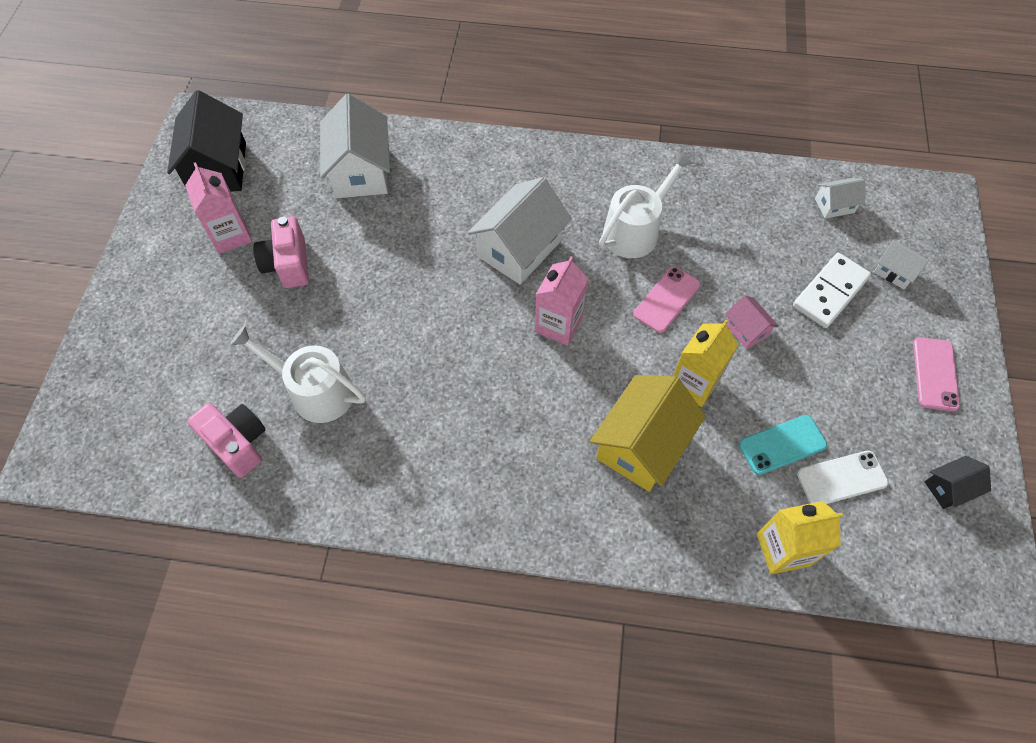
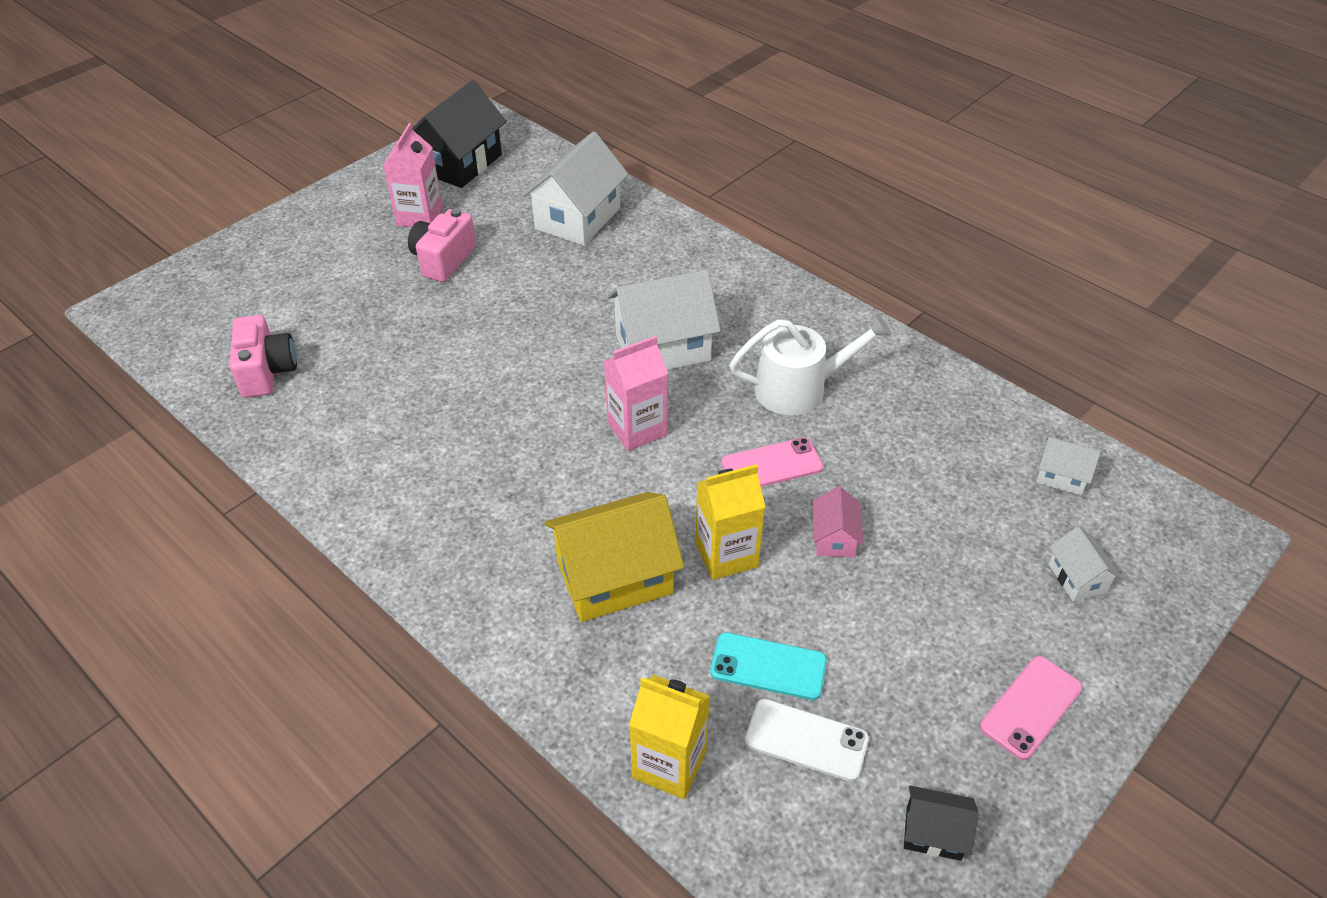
camera: 35 degrees right, 15 degrees down
(315, 391) = (366, 366): white watering can -> none
(830, 292) = (972, 555): white domino -> none

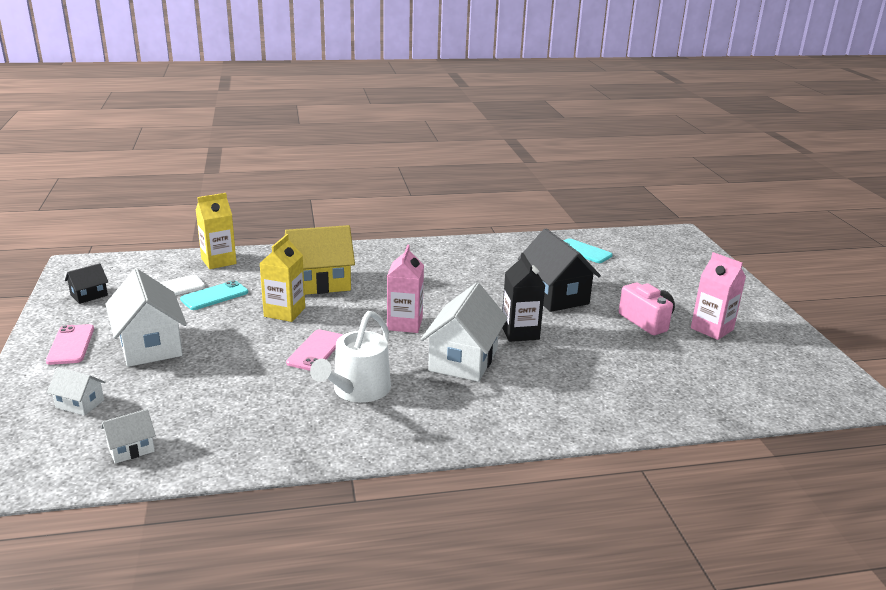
camera: 125 degrees right, 20 degrees down
(267, 371) = (583, 251): pink camera -> turquoise phone
(460, 163) = (784, 366): black house -> black house (555, 295)
(562, 334) = (520, 332): none -> black carton
(577, 218) = (656, 386): white house -> white house (150, 345)
(615, 577) = (320, 283): yellow house -> yellow house turned 60 degrees clockwise
(834, 538) = (241, 344): pink house -> none

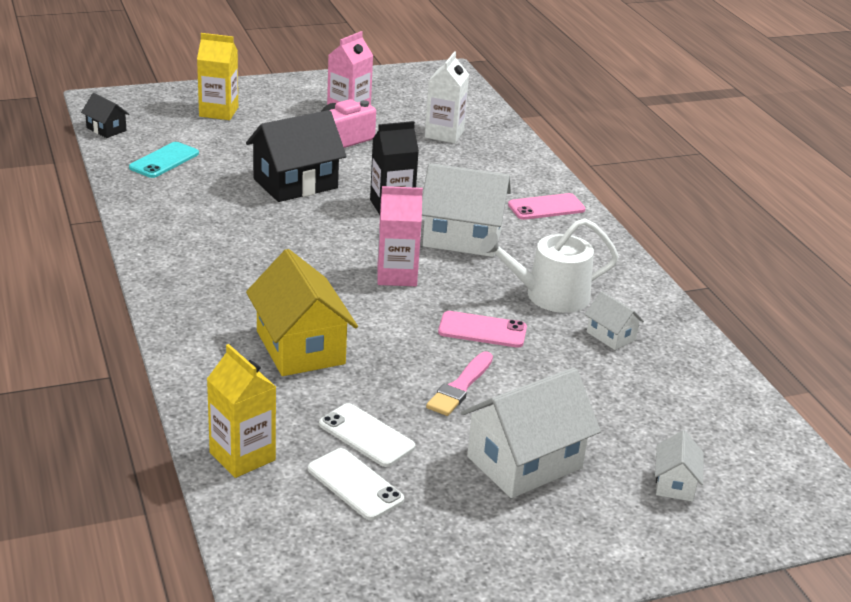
camera: 100 degrees left, 5 degrees up
(71, 345) = (554, 538): pink phone -> pink phone (546, 207)
(89, 295) = (401, 571): black house -> black house (106, 129)
(131, 449) = (726, 421): white house -> white house (611, 336)
(214, 296) = (366, 435): turquoise phone -> white phone
(247, 332) = (460, 387): none -> pink brush
(284, 312) = (396, 365): yellow carton -> yellow carton (218, 112)
(357, 390) = (549, 296): white watering can -> white watering can turned 150 degrees clockwise
(681, 376) = (444, 134): none -> white carton

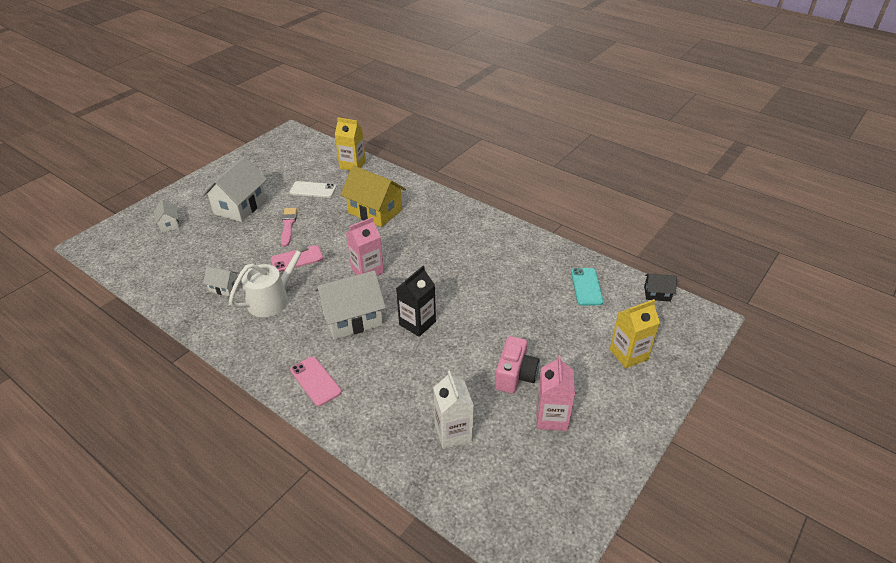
camera: 150 degrees right, 10 degrees up
(295, 183) = (493, 310): black house -> none
(355, 484) = (302, 173): white phone -> none
(546, 207) = (315, 381): pink phone -> pink phone turned 75 degrees counterclockwise

